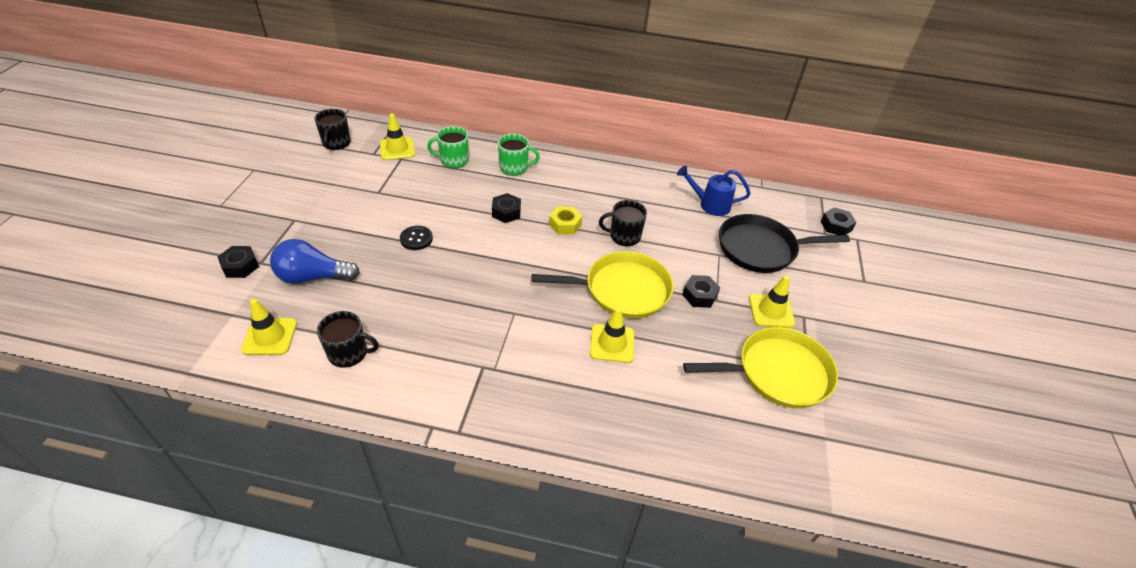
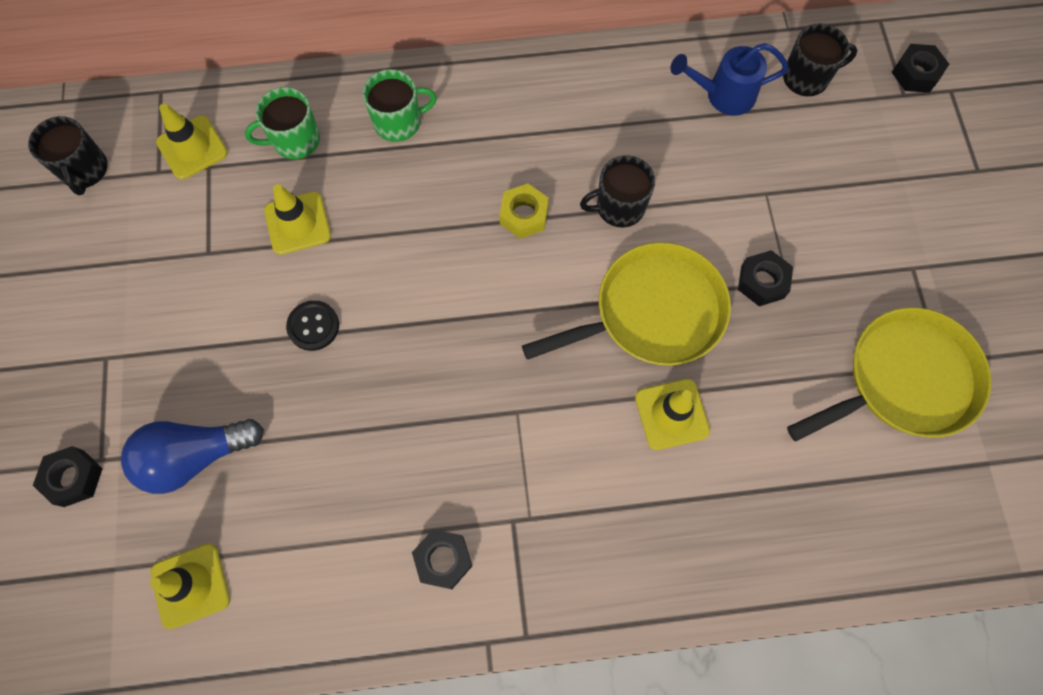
camera: 15 degrees left, 25 degrees up
(349, 353) = (318, 570): black mug -> black mug (806, 78)
(506, 212) = (425, 222): black nut -> black nut (443, 560)
(760, 249) = (821, 160): black pan -> none
(771, 311) = (867, 274): yellow traffic cone -> yellow traffic cone (297, 223)

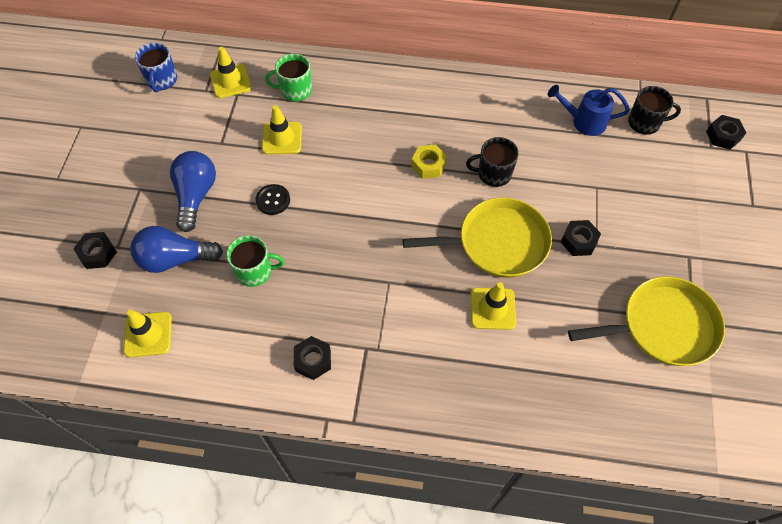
camera: 15 degrees right, 10 degrees down
(85, 170) = (162, 80): black mug -> blue mug
(195, 347) = (196, 195): none -> blue light bulb
(399, 122) = (364, 93): green mug -> green mug (255, 271)

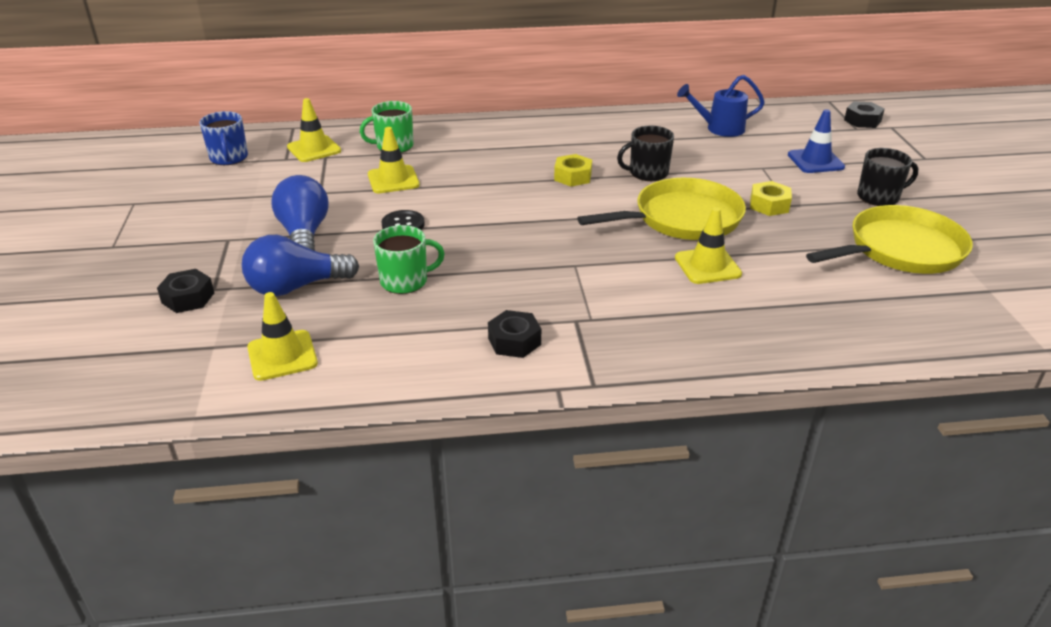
camera: 15 degrees left, 25 degrees down
(578, 241) = (769, 205): black nut -> yellow nut
(645, 123) = (781, 122): black mug -> black mug (879, 197)
(649, 188) = (815, 161): none -> blue traffic cone

